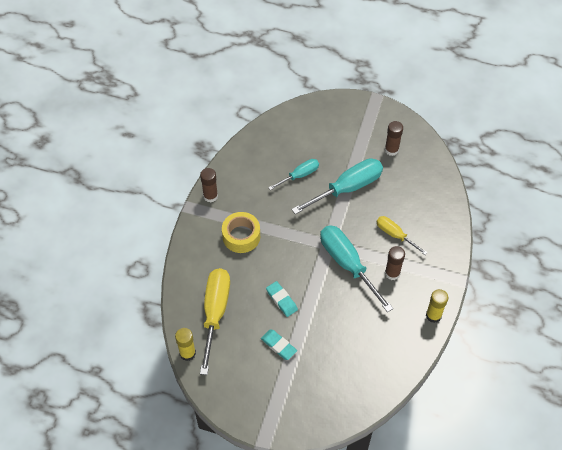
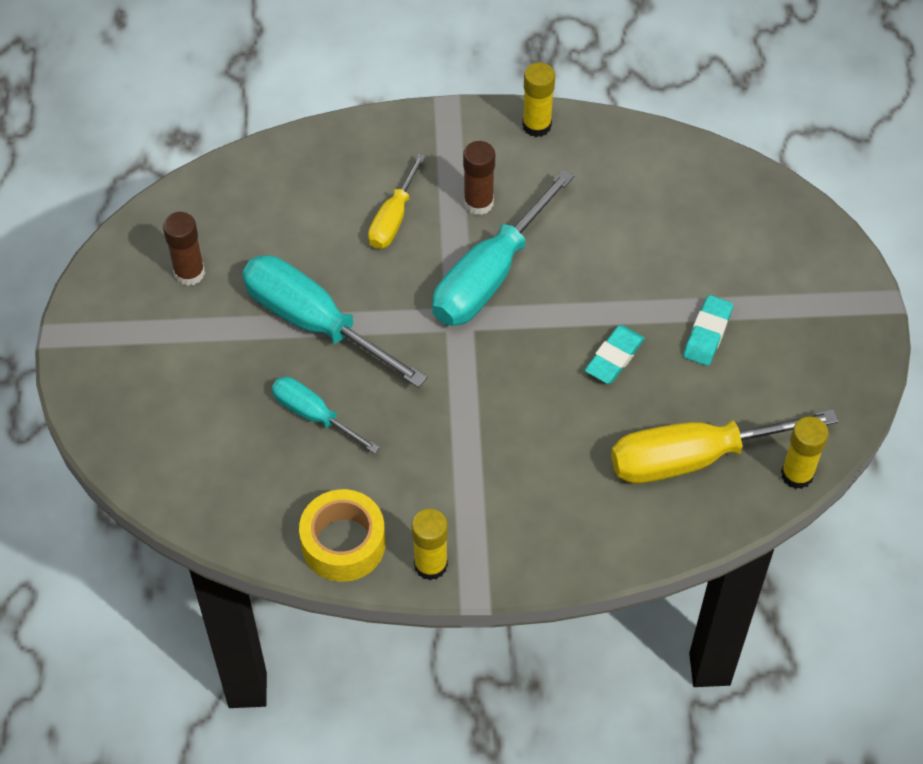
camera: 110 degrees left, 0 degrees up
(210, 196) = (430, 565): brown glue stick -> yellow glue stick
(241, 236) = (505, 472): yellow tape -> yellow tape (343, 543)

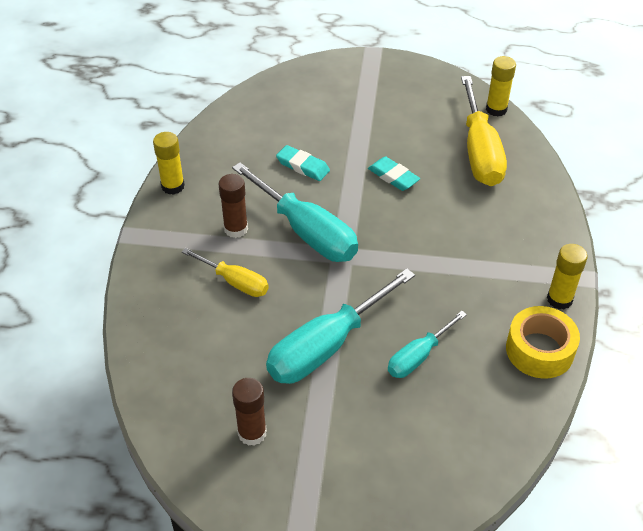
camera: 80 degrees left, 10 degrees down
(707, 333) = (382, 130): turquoise eraser -> turquoise eraser (303, 166)

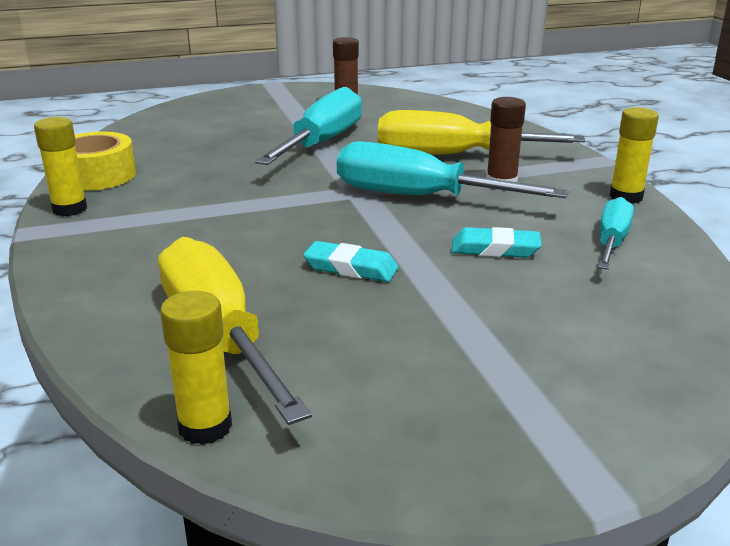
camera: 155 degrees right, 20 degrees down
(235, 282) = (452, 155): yellow screwdriver -> yellow screwdriver, size x1.77
(418, 356) = (228, 152): turquoise screwdriver -> turquoise screwdriver (611, 242)

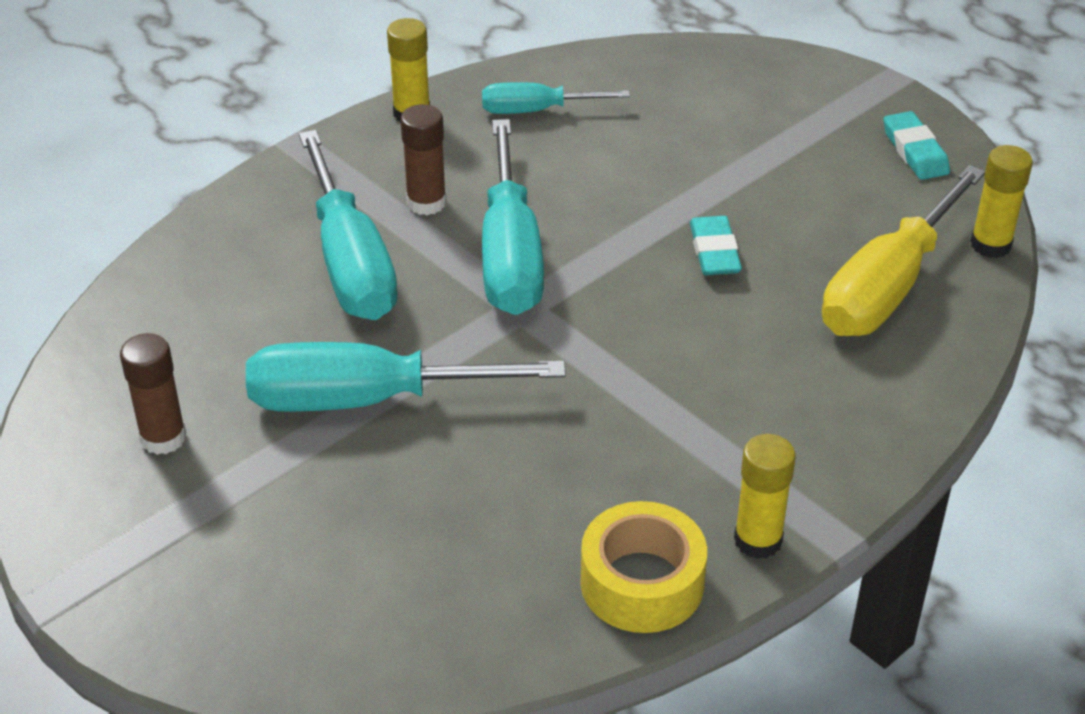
camera: 115 degrees left, 15 degrees up
(452, 155) = (350, 262): yellow screwdriver -> turquoise screwdriver
(495, 249) = (605, 174): turquoise eraser -> turquoise eraser (915, 151)

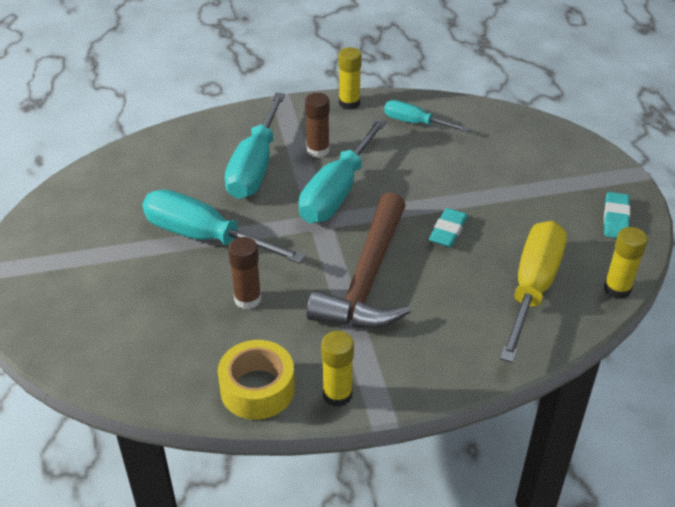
camera: 30 degrees right, 0 degrees up
(163, 438) = (99, 217): brown glue stick -> brown glue stick (247, 299)
(662, 364) = (367, 279): none -> brown hammer
(888, 286) = (532, 288): yellow screwdriver -> yellow screwdriver turned 135 degrees clockwise

